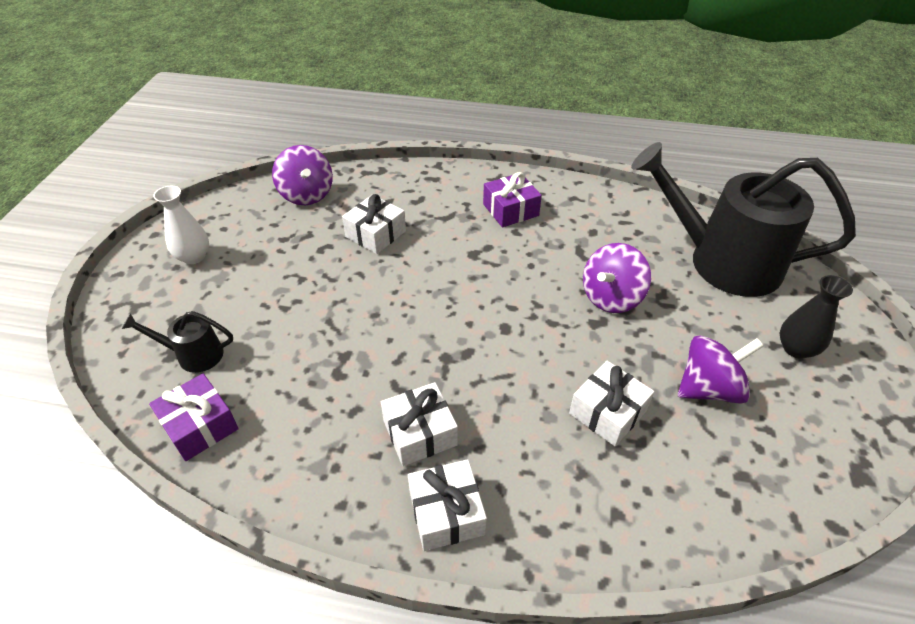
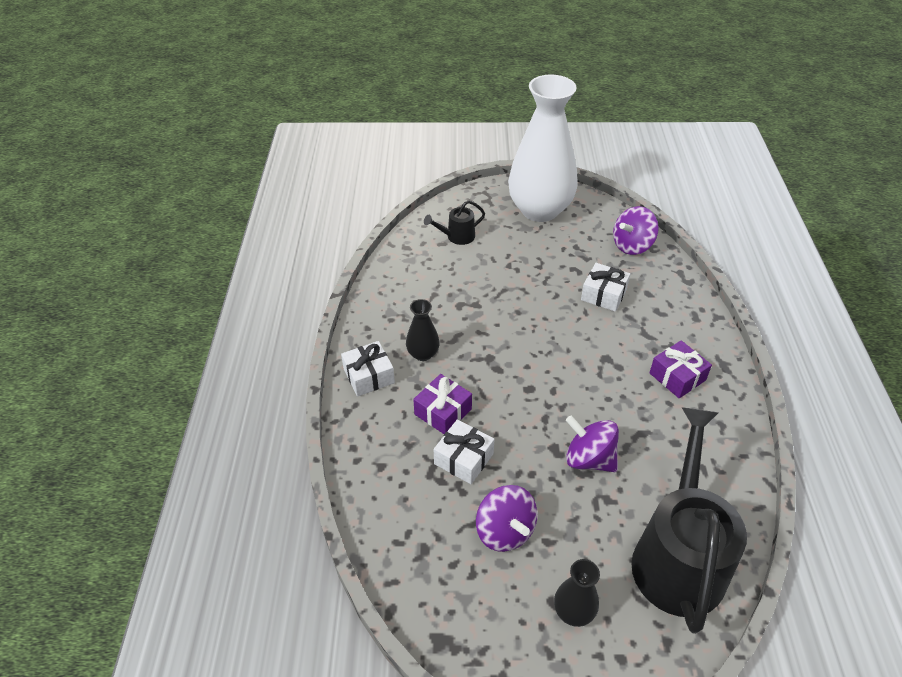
camera: 80 degrees right, 0 degrees up
(193, 355) = (457, 237): black watering can -> black watering can turned 105 degrees counterclockwise
(194, 257) = (539, 210): white vase -> white vase, size x2.41
(200, 426) = (407, 255): purple gift -> purple gift (443, 411)
(420, 433) = (423, 354): white gift -> black vase

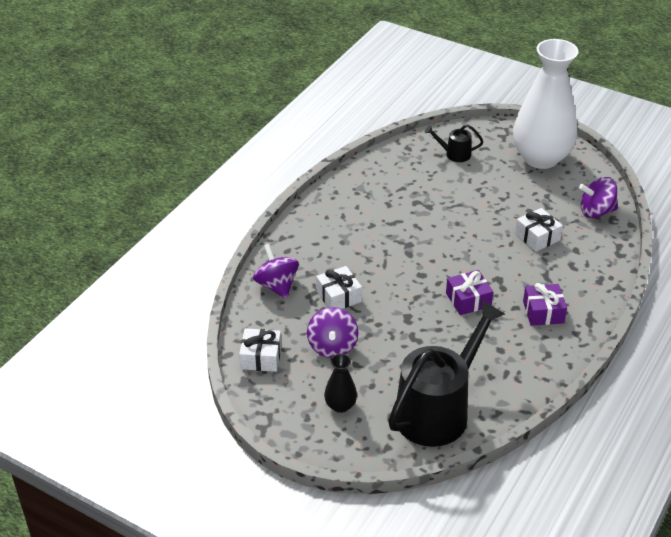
camera: 30 degrees right, 5 degrees down
(369, 376) = (313, 222): white gift -> white gift (261, 357)
(423, 354) = (362, 223): black vase -> none
(443, 411) = (347, 263): purple gift -> purple gift (468, 300)
(589, 459) = (426, 332): purple spinning top -> purple spinning top (276, 285)

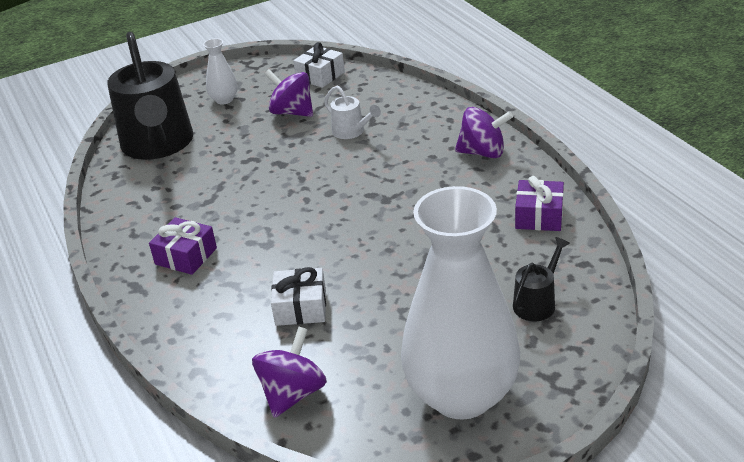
camera: 125 degrees right, 5 degrees down
(276, 285) = (402, 102): purple spinning top -> purple spinning top (483, 152)
(339, 296) = (352, 132): white gift -> white watering can
(340, 405) = (224, 100): black vase -> white vase
(468, 300) = (260, 210): purple gift -> purple gift (539, 216)

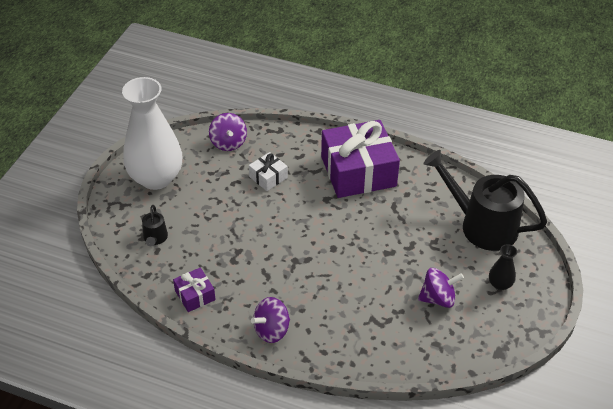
camera: 135 degrees right, 10 degrees up
(186, 256) = (358, 171): purple gift -> purple gift, size x2.21
(224, 100) = (500, 284): white vase -> black vase
(320, 76) = (467, 347): white gift -> none
(352, 132) = (376, 302): white watering can -> none

